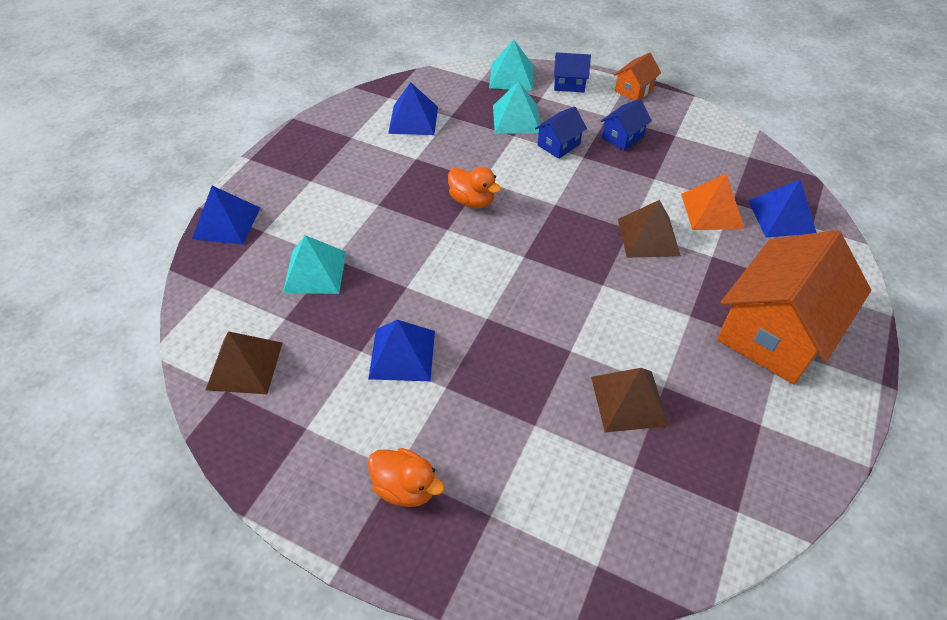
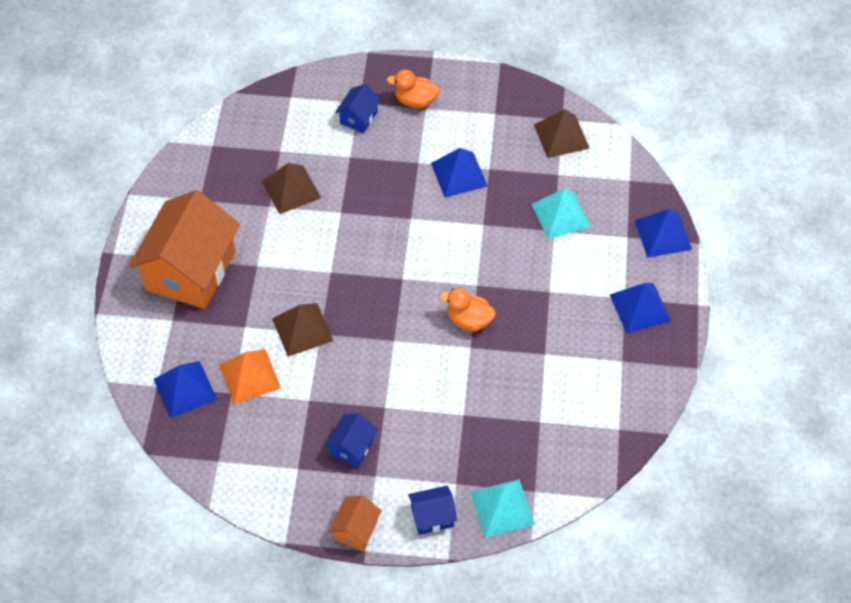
camera: 160 degrees right, 5 degrees up
(413, 120) = (575, 404): blue pyramid -> blue pyramid (640, 307)
(516, 118) = (470, 439): turquoise pyramid -> none
(559, 145) = (414, 415): blue house -> blue house (358, 118)

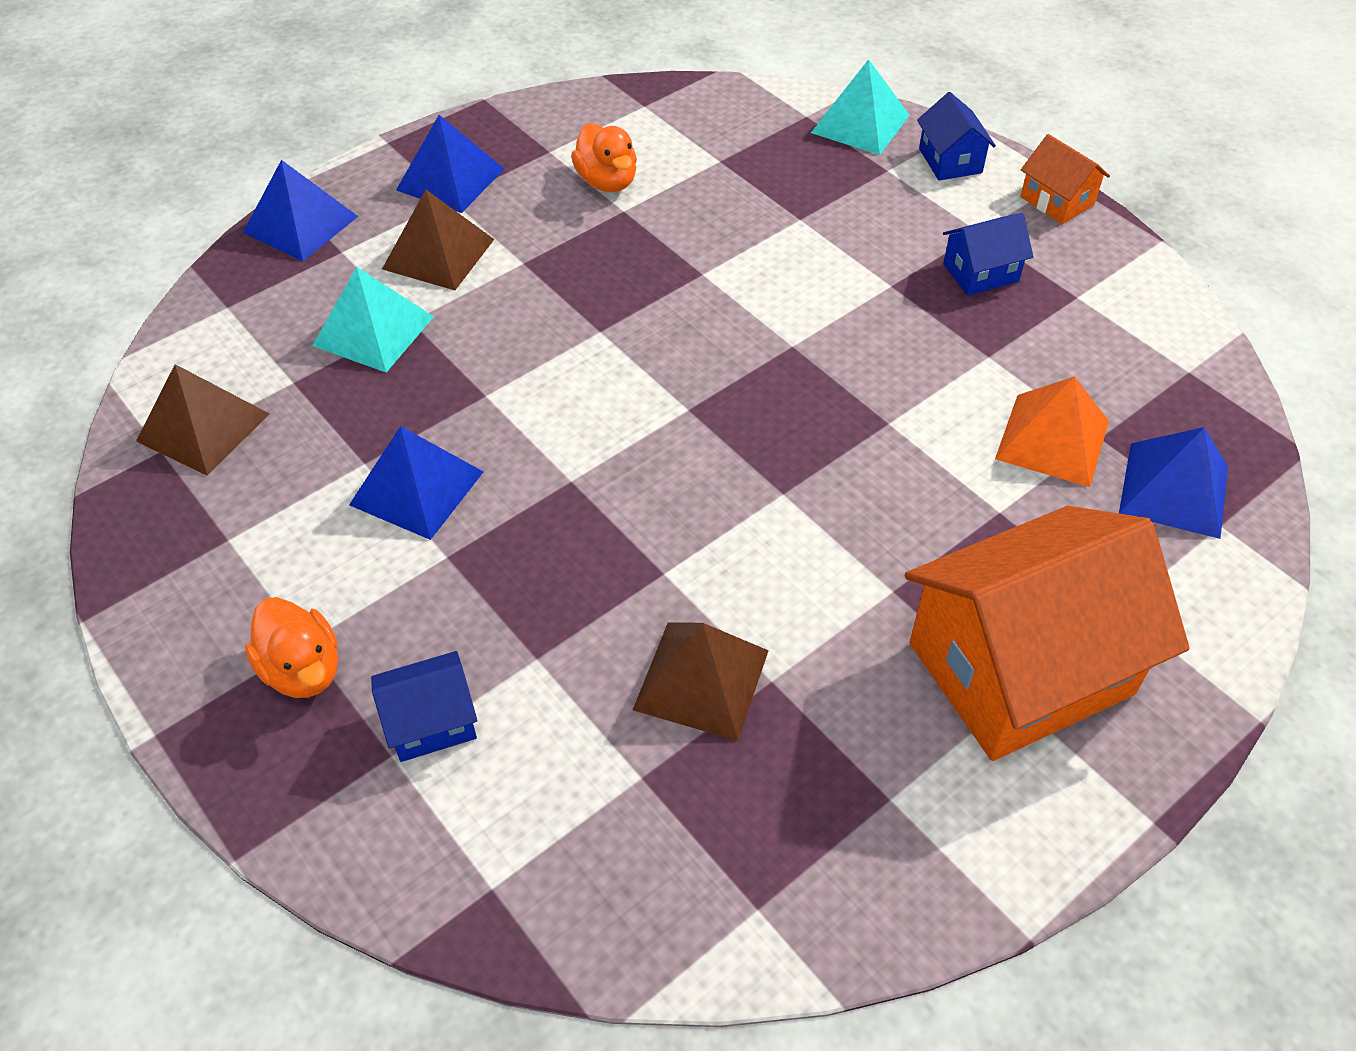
camera: 135 degrees left, 5 degrees down
(302, 329) = (910, 445): brown pyramid -> brown pyramid (438, 254)
(356, 530) = (1057, 201): orange house -> orange house turned 75 degrees clockwise
(432, 516) = (950, 161): blue house -> blue house turned 45 degrees clockwise
(469, 320) = (666, 300): orange duck -> orange duck (607, 181)

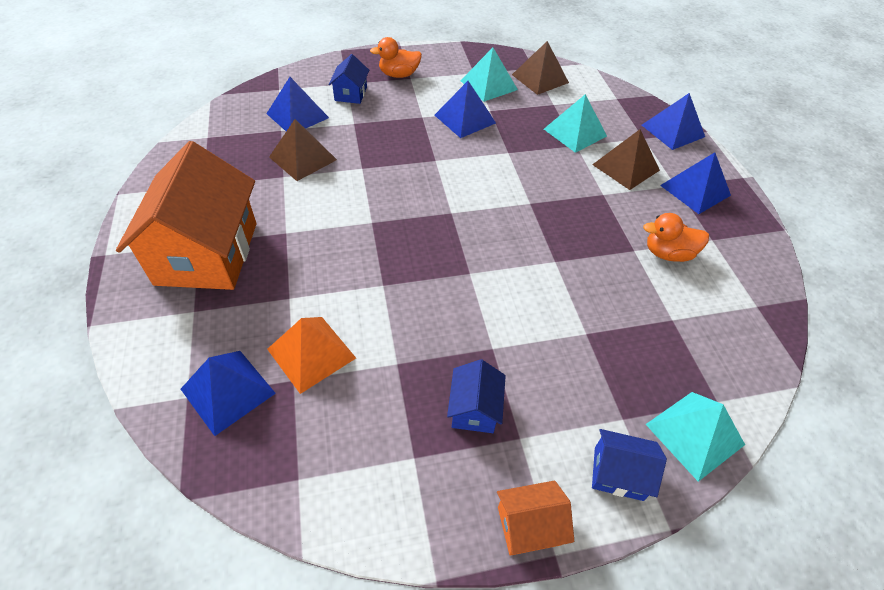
camera: 115 degrees right, 0 degrees up
(269, 497) = (488, 85): none -> turquoise pyramid
(573, 776) = (297, 115): none -> blue pyramid

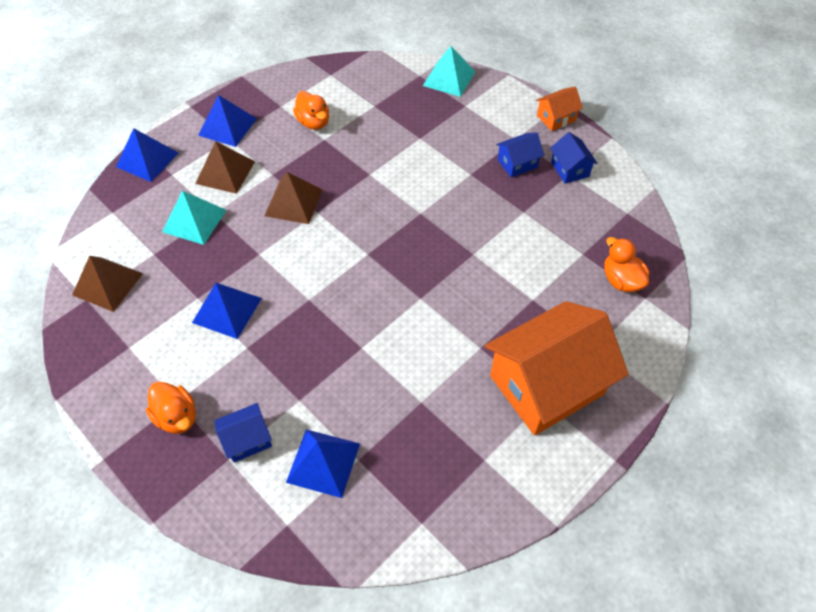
camera: 120 degrees left, 5 degrees up
(228, 391) = (621, 280): blue pyramid -> orange duck
(303, 158) = (385, 404): brown pyramid -> brown pyramid (293, 202)
(311, 353) = (558, 257): orange pyramid -> none
(488, 85) = (148, 321): turquoise pyramid -> none
(529, 526) = (556, 118): orange house -> orange house turned 75 degrees counterclockwise
(618, 473) = (498, 98): blue house -> blue house (570, 169)

